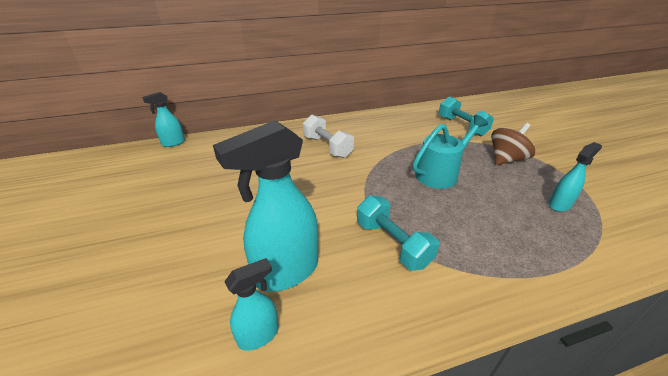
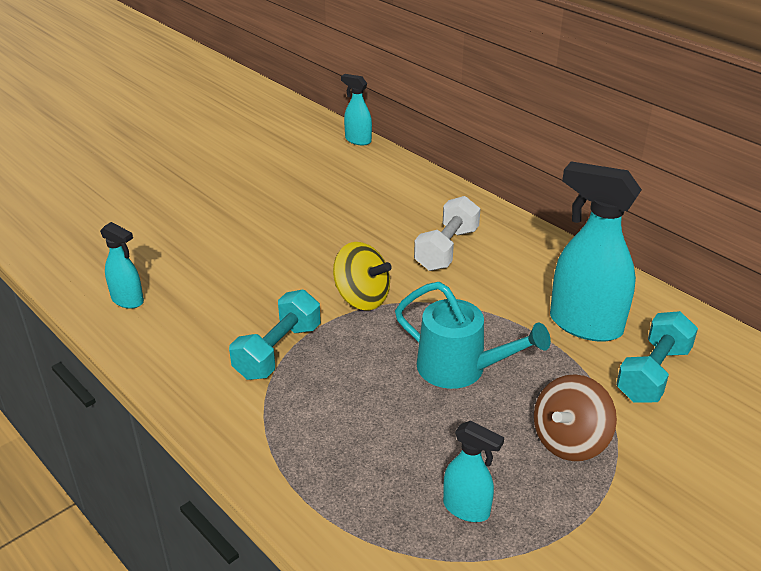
camera: 65 degrees right, 0 degrees up
(286, 272) = (200, 291): turquoise spray bottle -> turquoise spray bottle (584, 325)
(354, 189) = (362, 298): none -> yellow spinning top
(506, 159) = (570, 441): brown spinning top -> brown spinning top turned 105 degrees clockwise

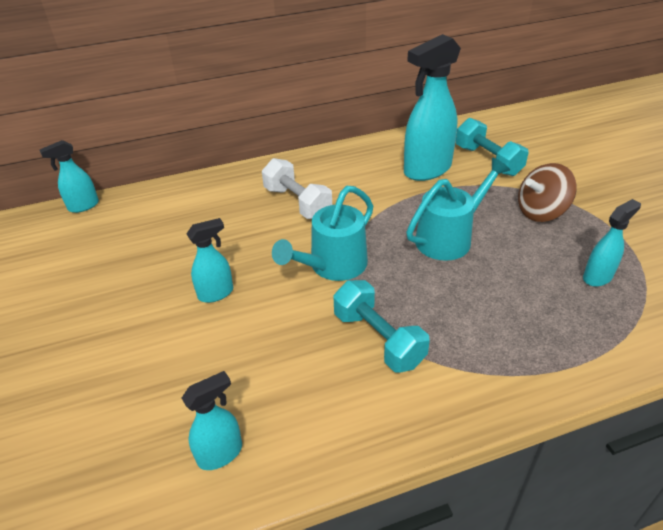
camera: 65 degrees left, 5 degrees up
(289, 244) = (216, 293): none -> turquoise spray bottle
(362, 298) = (332, 266): yellow spinning top -> turquoise watering can
(570, 441) = (541, 212): brown spinning top -> brown spinning top turned 90 degrees clockwise

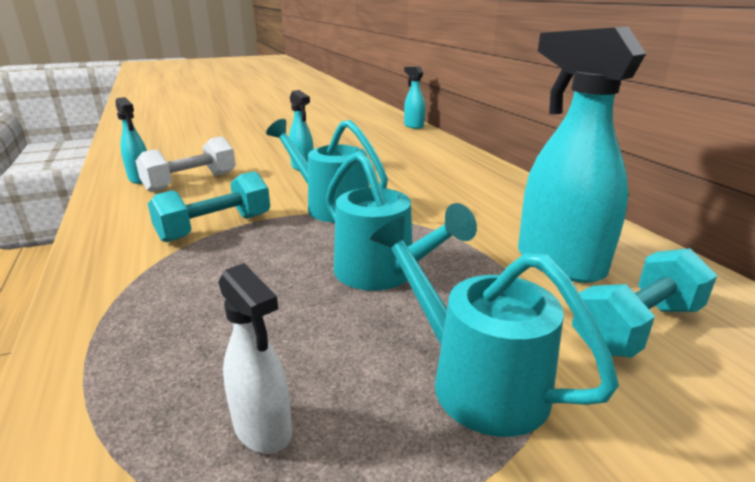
camera: 85 degrees right, 15 degrees down
(297, 203) = (440, 188): white dumbbell -> white dumbbell (191, 182)
(541, 212) = (474, 379): brown spinning top -> turquoise watering can
(598, 277) = (263, 429): turquoise spray bottle -> white spray bottle

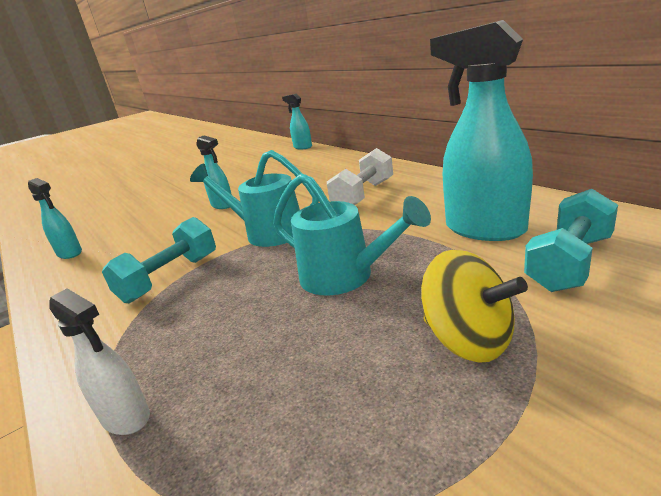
camera: 10 degrees left, 0 degrees up
(191, 182) = (122, 243): white dumbbell -> white dumbbell (363, 195)
(263, 429) = (314, 437): white spray bottle -> white spray bottle (126, 418)
(474, 379) = (468, 340): turquoise watering can -> yellow spinning top

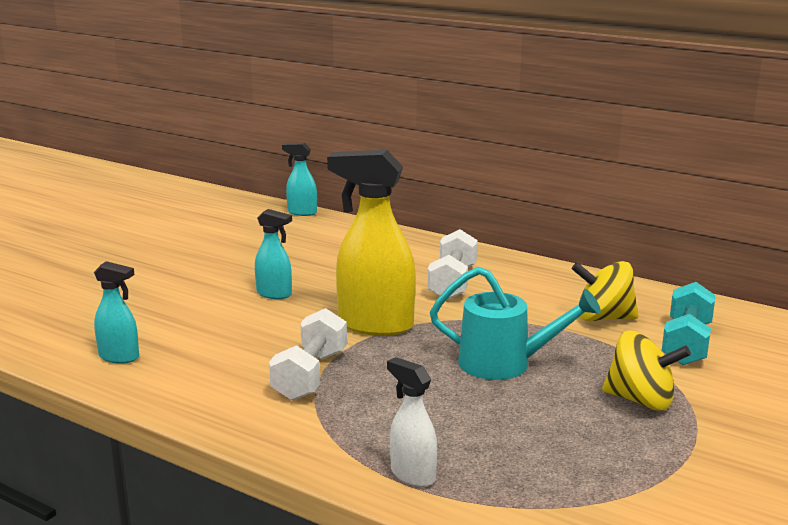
camera: 25 degrees left, 5 degrees down
(126, 418) = (412, 475): white spray bottle -> white spray bottle turned 150 degrees counterclockwise
(170, 278) = (310, 375): turquoise dumbbell -> white dumbbell
(267, 232) = (375, 325): turquoise watering can -> yellow spray bottle
(484, 229) = (603, 318): turquoise spray bottle -> yellow spinning top

